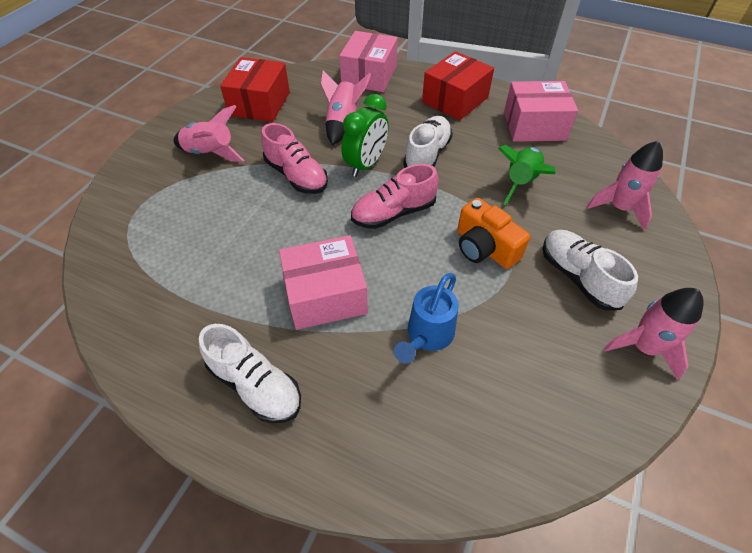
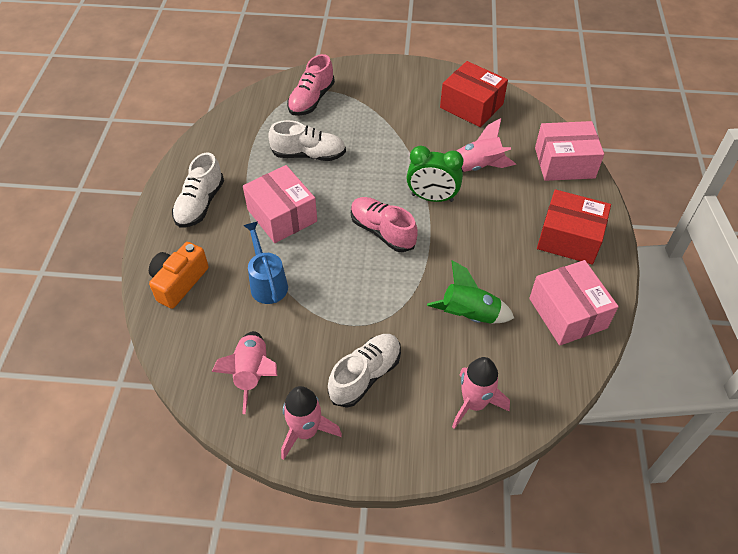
camera: 70 degrees right, 0 degrees up
(210, 153) = (394, 102): pink rocket -> pink rocket (252, 374)
(259, 104) = (471, 106): red box -> red box turned 45 degrees clockwise
(296, 176) = (394, 159): pink shoe -> pink shoe (311, 100)
(427, 155) = (469, 236): white shoe -> white shoe (309, 155)
(427, 336) = (267, 283): blue watering can -> blue watering can turned 60 degrees clockwise
(484, 248) = (370, 302): orange camera -> orange camera (179, 282)

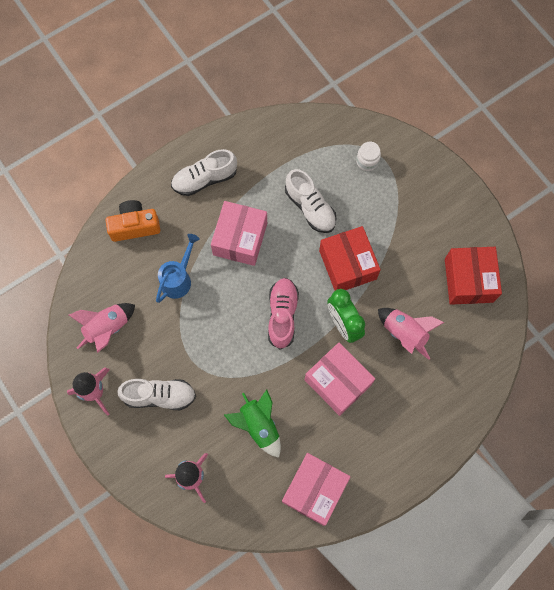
camera: 50 degrees right, 20 degrees up
(311, 100) = (367, 161): pink shoe -> white jar
(564, 163) = (466, 394): pink box -> pink box (338, 382)
(569, 238) = (387, 447): red box -> red box (347, 265)

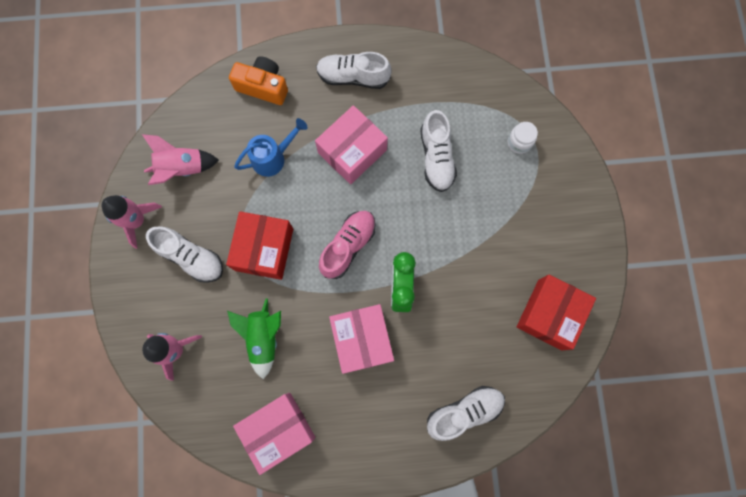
camera: 30 degrees right, 5 degrees up
(347, 265) = (439, 232): red box -> red box (264, 249)
(404, 333) = (454, 330): pink rocket -> none
(449, 391) = (464, 412): none -> white shoe

